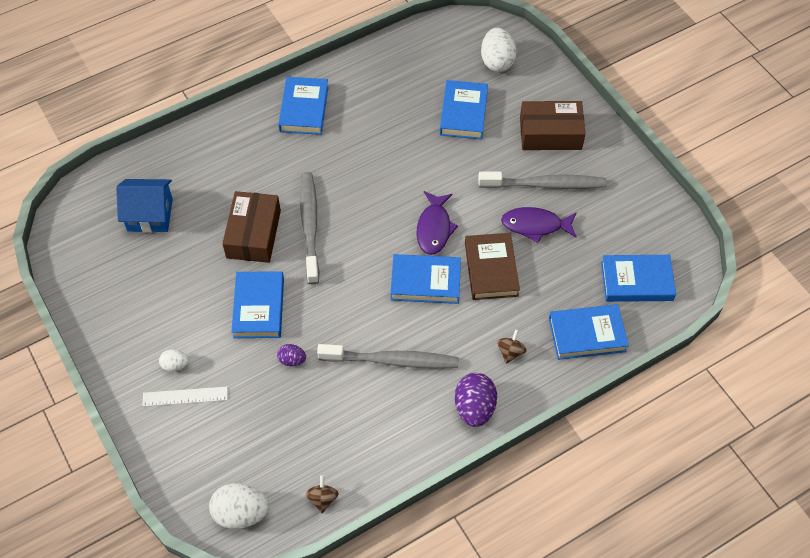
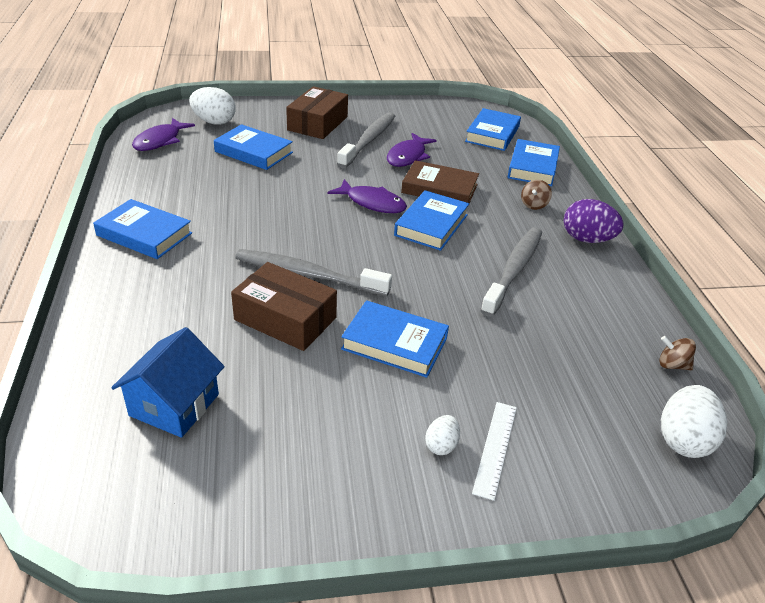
camera: 70 degrees left, 20 degrees down
(292, 360) = (482, 337): purple egg -> none
(438, 45) = (160, 141): none -> purple fish
(510, 352) = (534, 205): brown spinning top -> brown spinning top turned 105 degrees counterclockwise

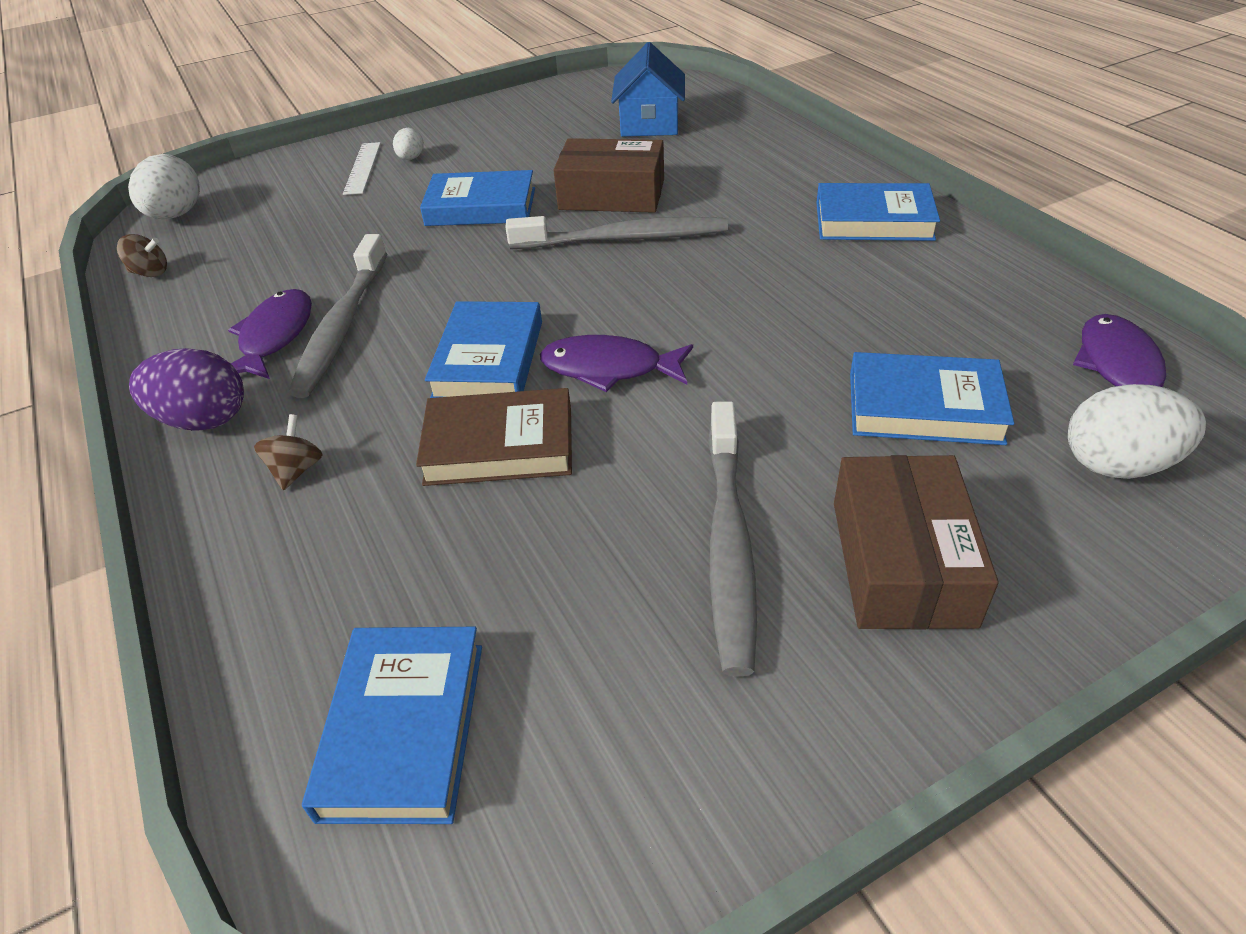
camera: 165 degrees right, 5 degrees up
(408, 156) = (606, 521): purple fish -> purple fish (275, 337)
(532, 167) = (286, 602): blue book -> none

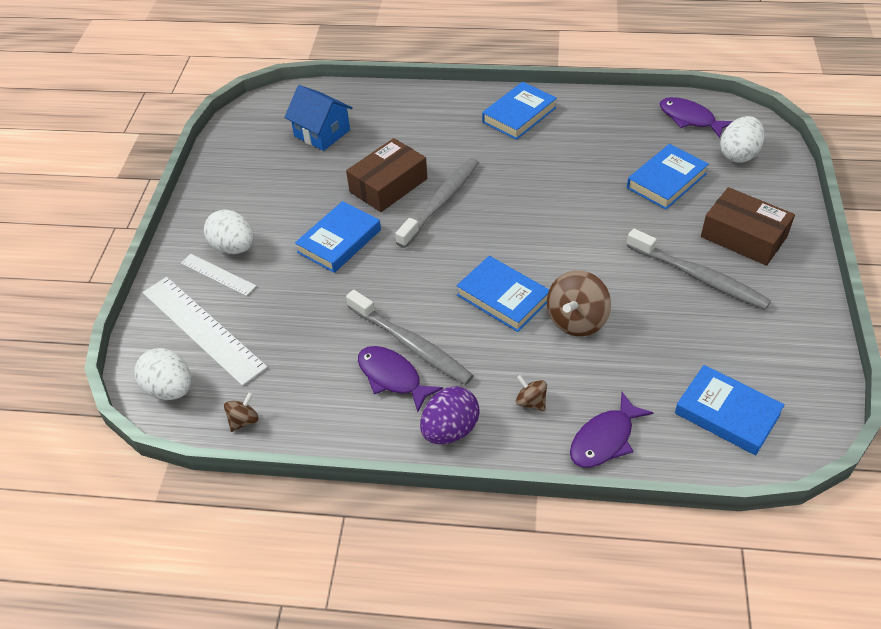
camera: 55 degrees left, 5 degrees up
(275, 194) = (203, 329): none -> white ruler
(411, 158) = (234, 248): white egg -> white egg, size x1.86
(499, 445) = (577, 320): brown book -> brown spinning top
(609, 368) = (552, 259): purple fish -> purple fish (605, 439)

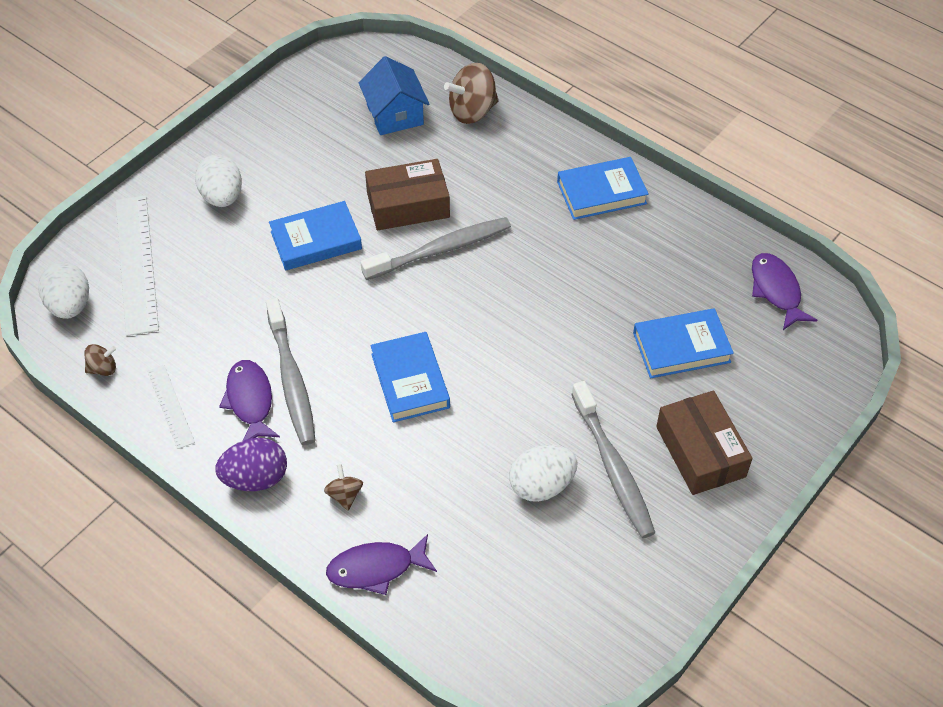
camera: 30 degrees right, 5 degrees up
(218, 274) = (188, 217): white ruler -> white ruler (170, 406)
(577, 320) = (456, 442): brown spinning top -> brown spinning top (472, 111)
(727, 414) = (506, 614): blue book -> none
(738, 154) = (787, 360): white egg -> white egg (541, 485)

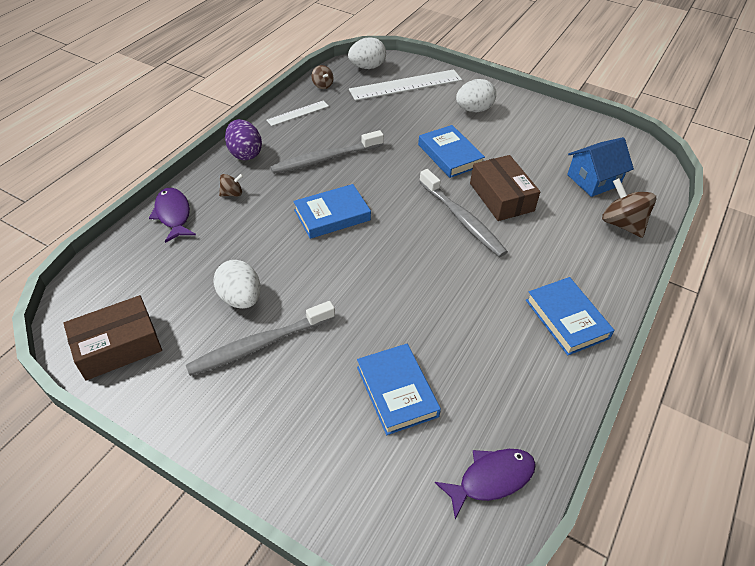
camera: 80 degrees right, 5 degrees down
(250, 401) = (305, 143): purple fish -> none
(700, 451) = (279, 411): brown box -> brown box (118, 346)

